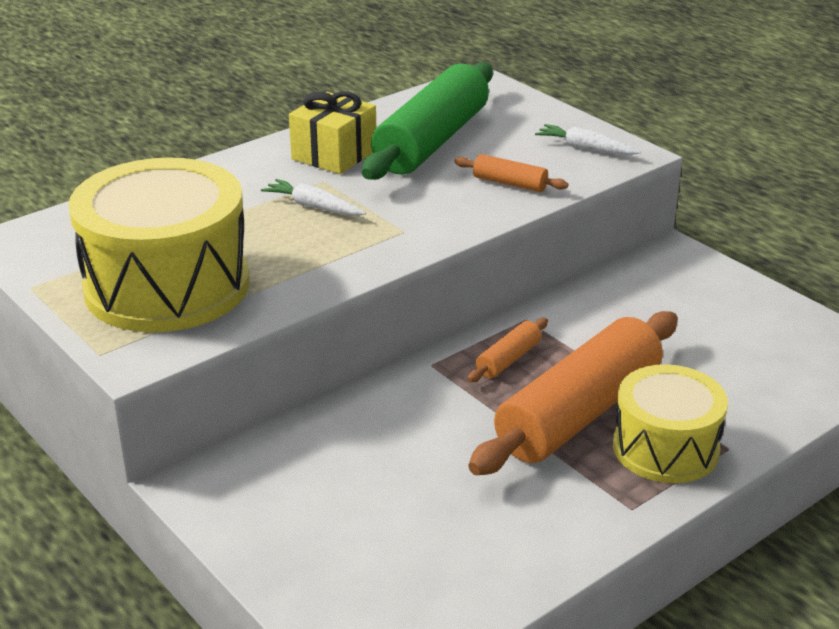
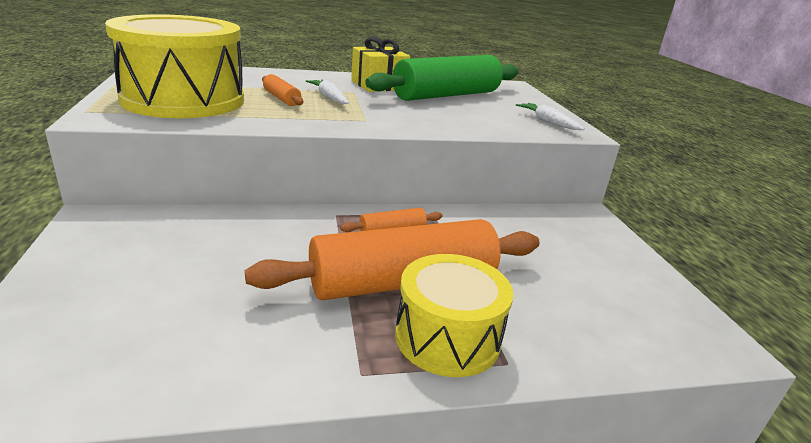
camera: 25 degrees right, 5 degrees down
(509, 183) = (471, 121): orange rolling pin -> orange rolling pin (281, 98)

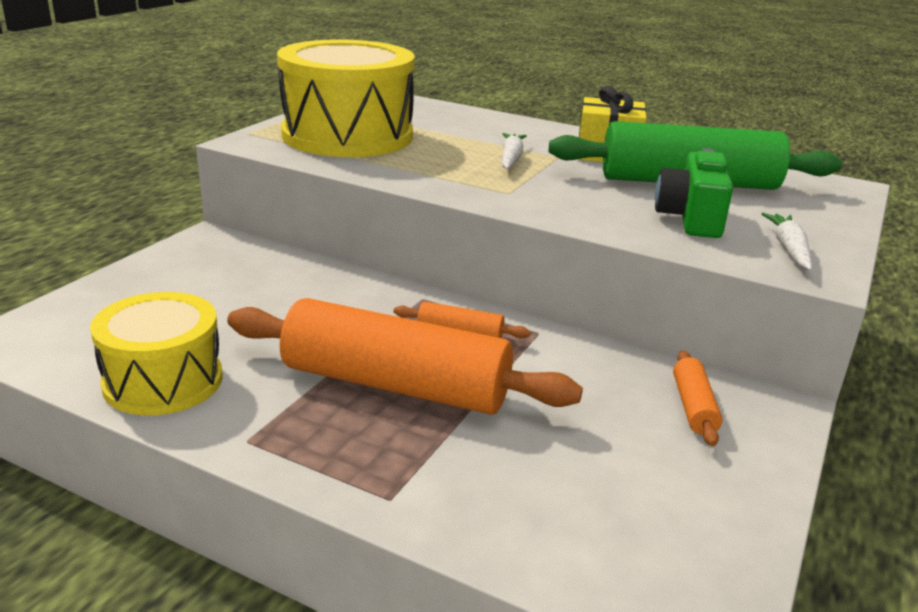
camera: 40 degrees right, 0 degrees up
(281, 98) = (451, 150): orange rolling pin -> orange rolling pin (693, 407)
(447, 337) = (364, 450): yellow drum -> yellow drum (163, 381)
(482, 116) = (690, 219): none -> green camera

